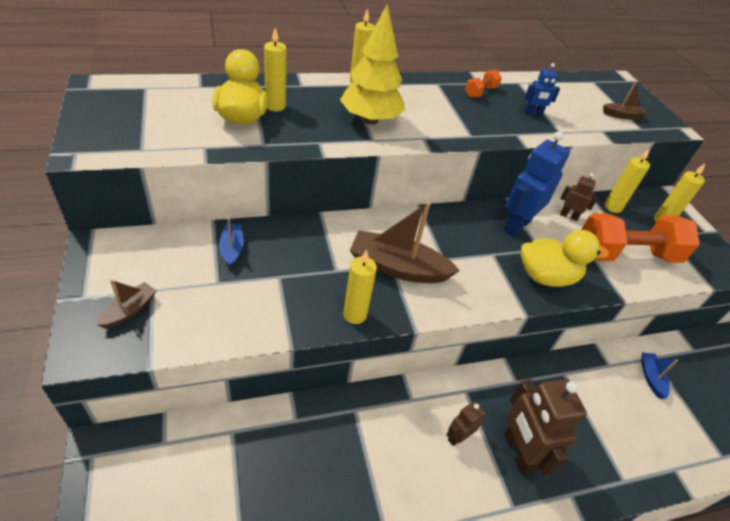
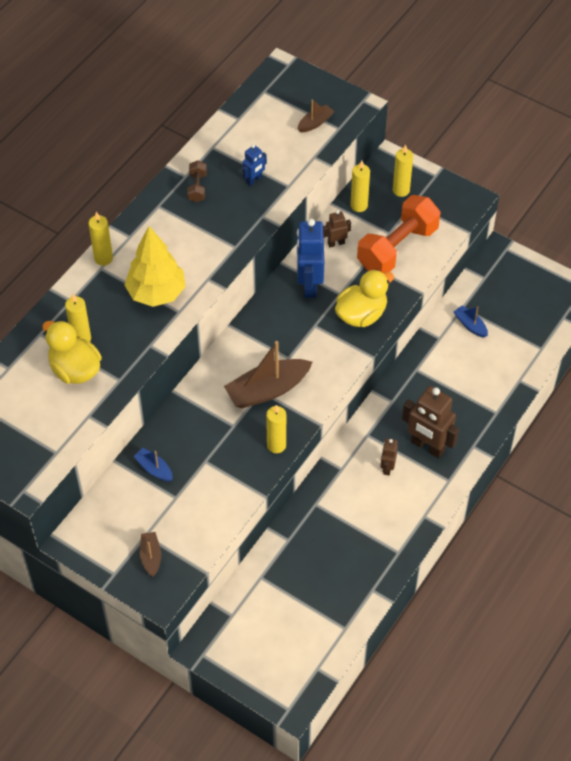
camera: 35 degrees left, 10 degrees up
(480, 92) = (197, 187): orange dumbbell -> brown dumbbell

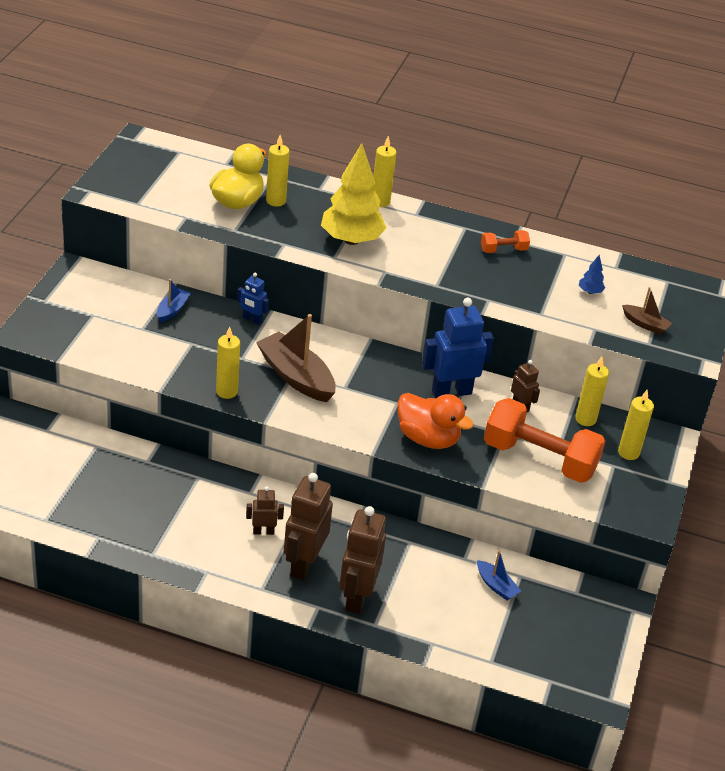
camera: 70 degrees right, 15 degrees down
(151, 557) = (68, 321): brown boat -> none
(197, 187) = (503, 250): brown dumbbell -> orange dumbbell
(254, 180) = (535, 288): blue robot -> blue robot (252, 320)
(266, 145) = (590, 292): none -> blue tree
(361, 314) = (428, 438): yellow duck -> orange duck
(467, 418) = (357, 597): none -> brown robot
(470, 325) = (496, 586): blue boat -> blue boat turned 105 degrees clockwise

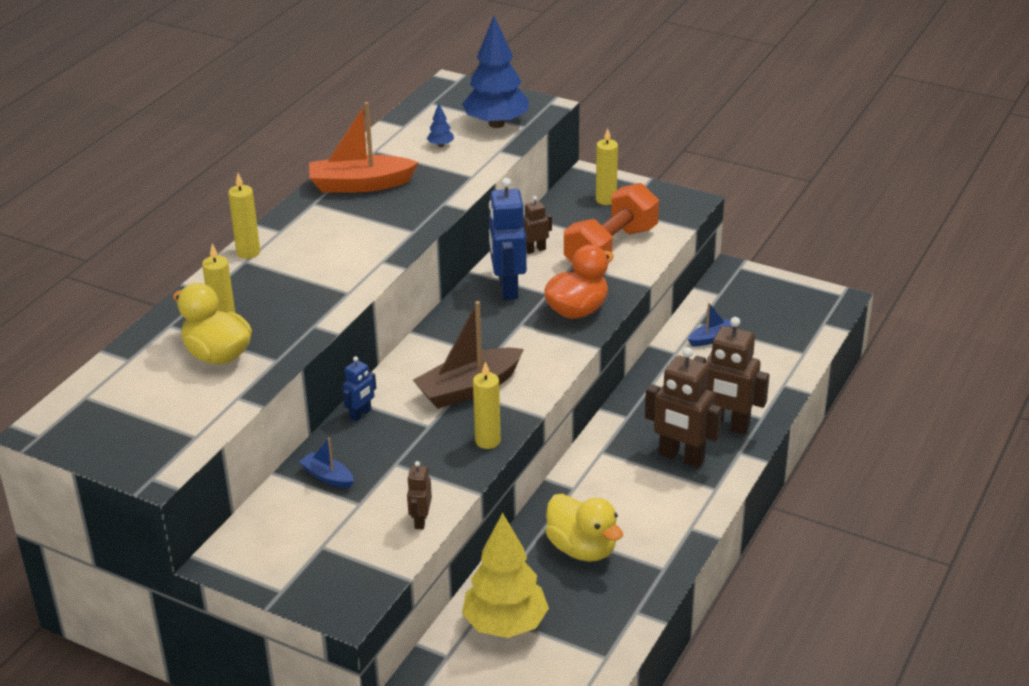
camera: 75 degrees left, 5 degrees down
(172, 501) = (582, 549): none -> yellow duck
(263, 531) = (633, 482): brown robot -> brown robot (420, 520)
(351, 240) = (318, 278): yellow tree -> yellow tree (505, 625)
(503, 250) = (360, 185): orange dumbbell -> orange boat
(585, 419) = (557, 216): yellow candle -> none
(645, 324) = (496, 124): brown boat -> blue tree

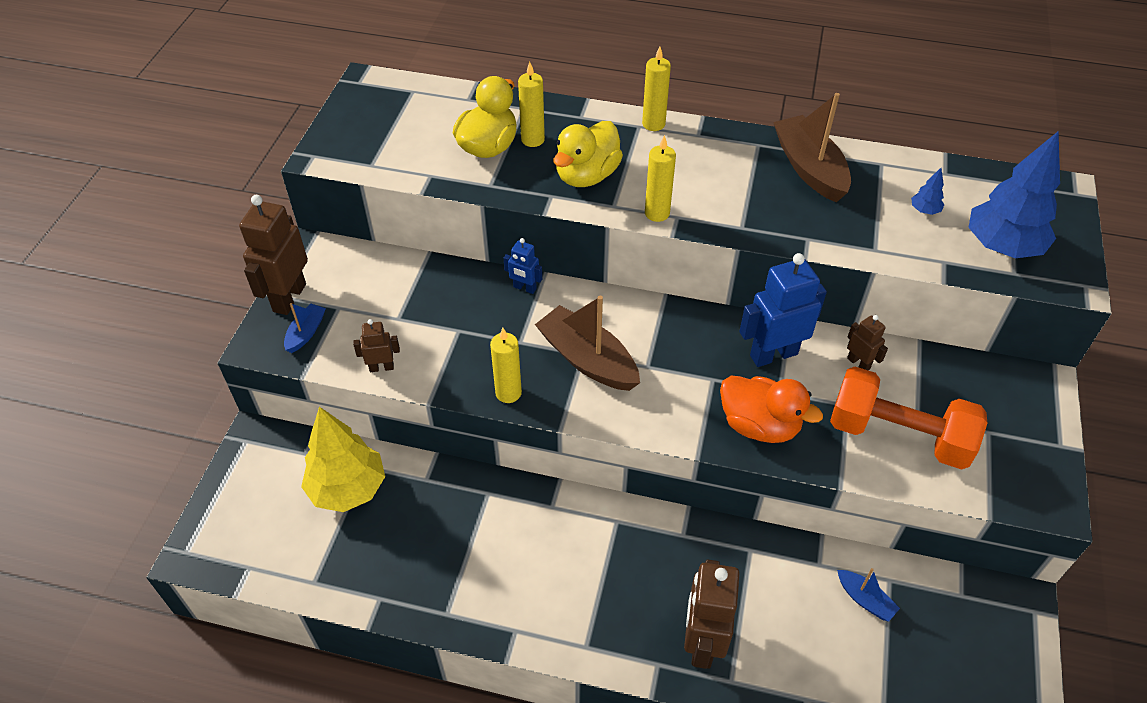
camera: 75 degrees right, 15 degrees up
(328, 477) = (430, 288): blue boat -> blue boat (306, 333)
(360, 185) = (809, 168): orange boat -> brown boat
(582, 549) = (462, 532): yellow duck -> yellow duck (587, 176)
(606, 200) = (1001, 411): yellow candle -> yellow candle (657, 213)
(681, 457) = (630, 602): brown robot -> brown robot (289, 298)

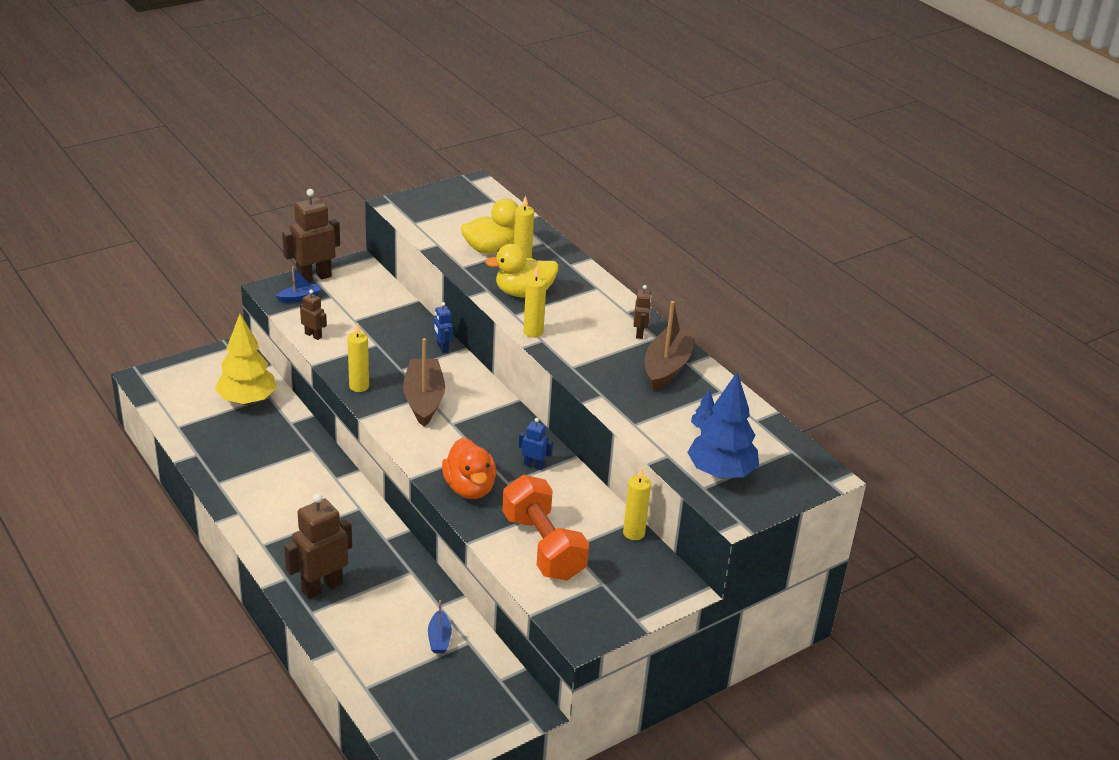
camera: 40 degrees right, 15 degrees down
(653, 124) = (608, 292): yellow candle -> yellow candle (633, 533)
(773, 354) = (534, 465): blue robot -> blue robot, size x0.51
(858, 363) = (579, 502): brown robot -> brown robot (640, 333)

